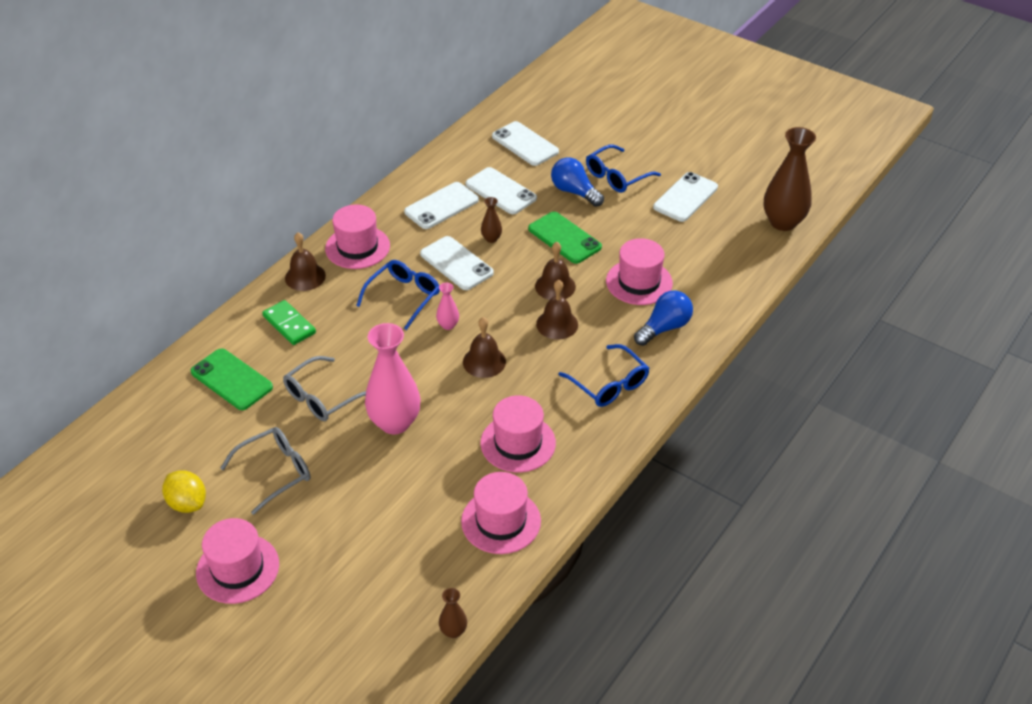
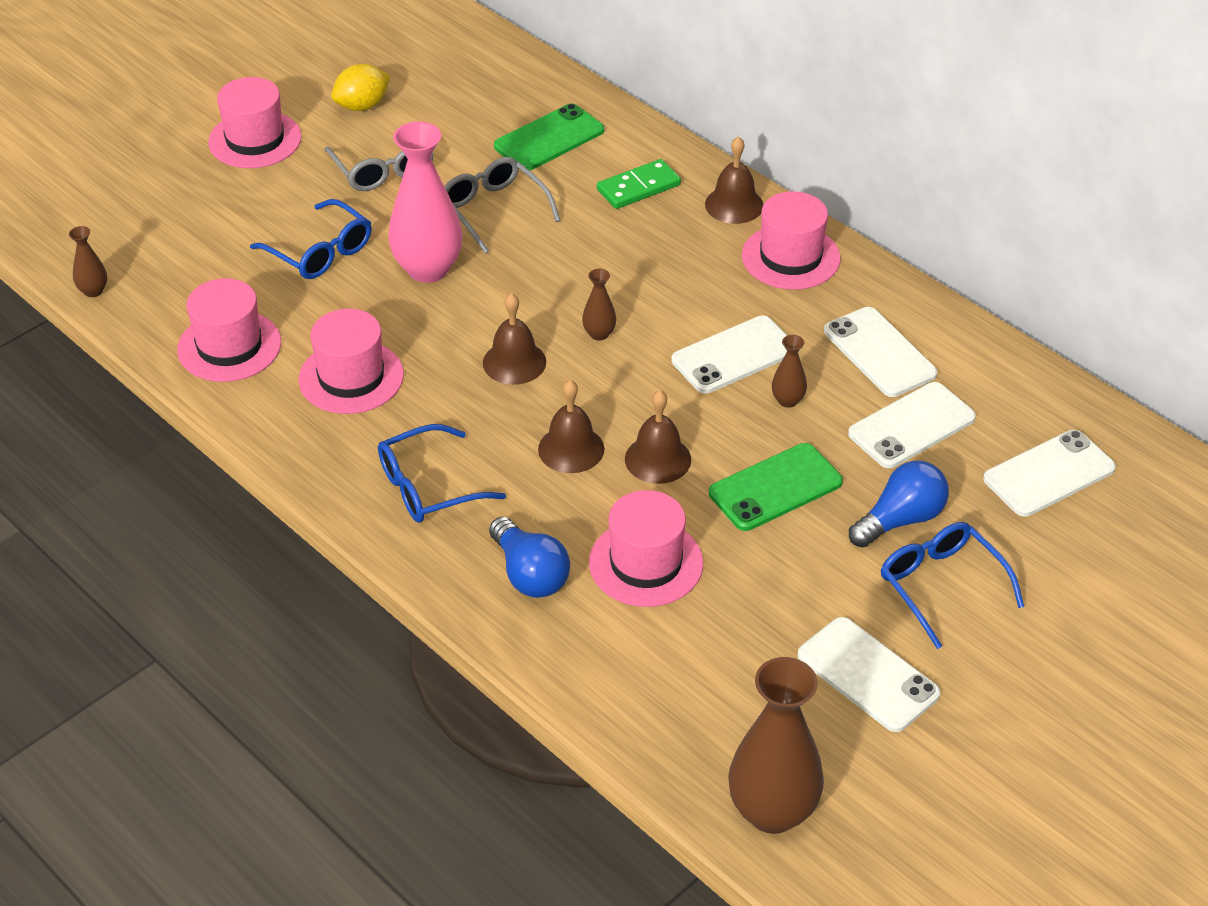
camera: 100 degrees right, 0 degrees up
(403, 297) = (670, 295): blue glasses -> blue glasses (320, 252)
(448, 325) = (599, 334): pink vase -> brown vase

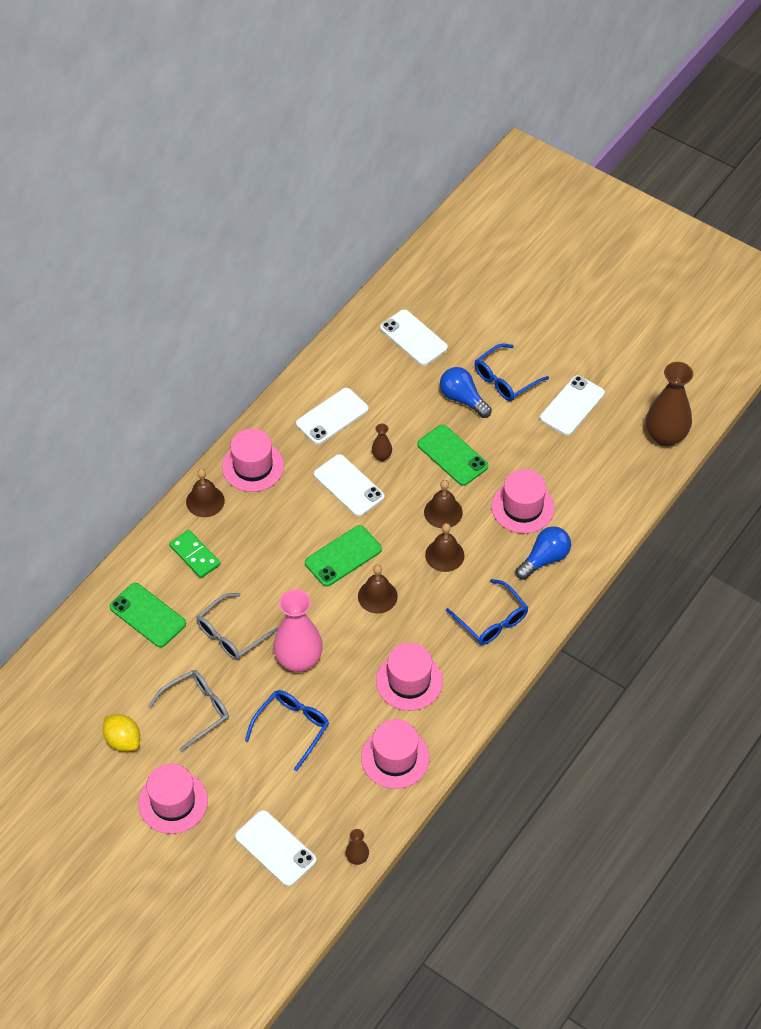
camera: 100 degrees left, 10 degrees up
(599, 334) = (343, 556): brown vase -> green phone
(911, 426) = (390, 398): white phone -> white phone (275, 848)

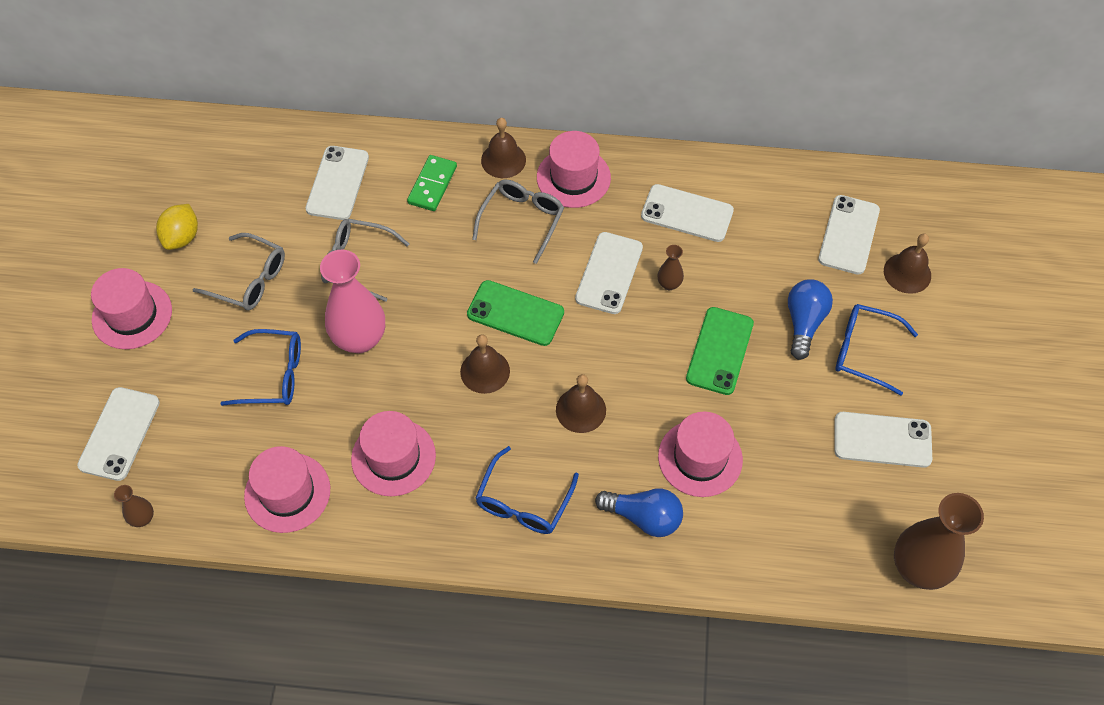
camera: 60 degrees right, 5 degrees up
(148, 615) = (338, 183): green phone -> white phone
(267, 515) = (522, 220): none -> grey glasses
(443, 512) = (637, 380): brown bell -> brown bell (907, 273)

